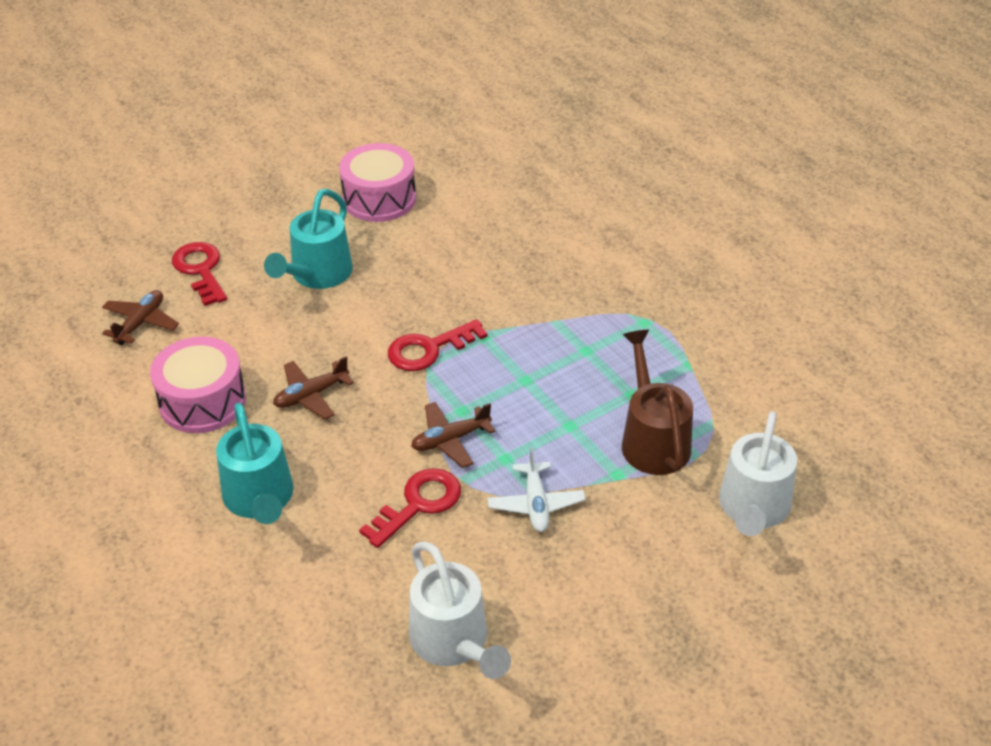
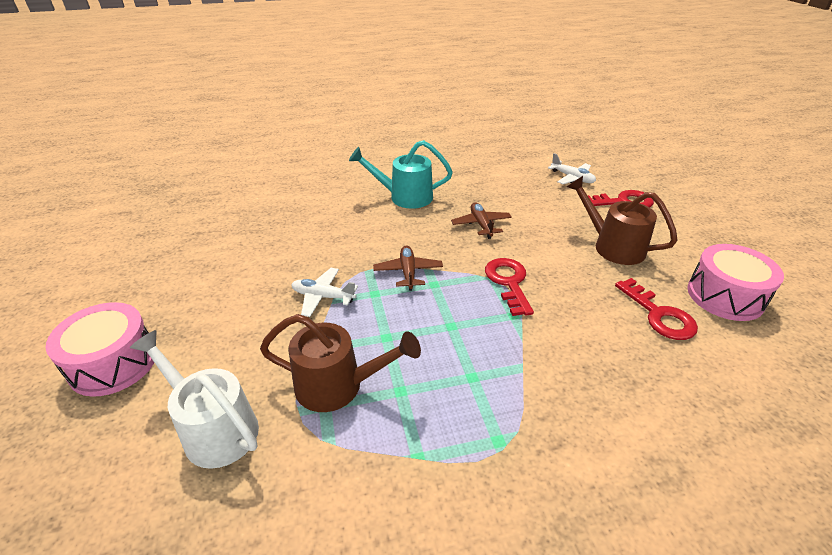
camera: 110 degrees right, 5 degrees down
(141, 323) = (572, 178): brown plane -> white plane
(202, 401) = (493, 189): pink drum -> pink drum (113, 363)
(317, 275) = (612, 246): turquoise watering can -> brown watering can
(418, 504) = (361, 247): red key -> red key (659, 315)
(454, 643) = (252, 240): white watering can -> none

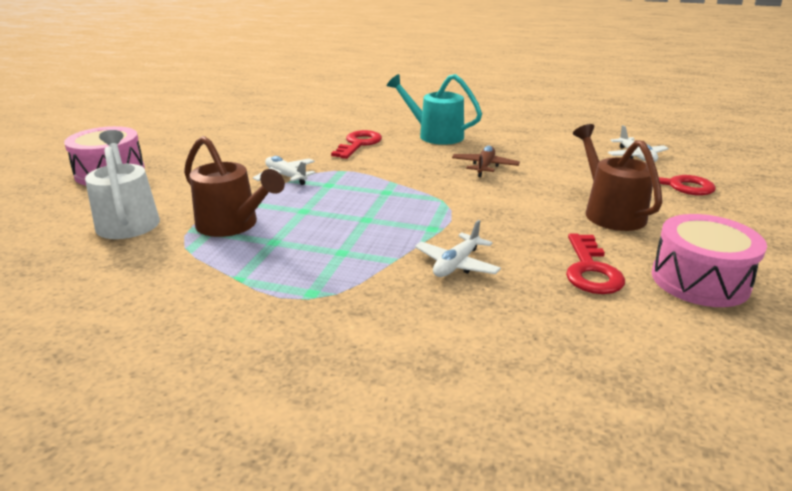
camera: 30 degrees right, 10 degrees down
(408, 272) = (373, 180): brown plane -> none
(508, 282) = (457, 208): red key -> red key (358, 144)
(571, 350) = (456, 264): none -> white plane

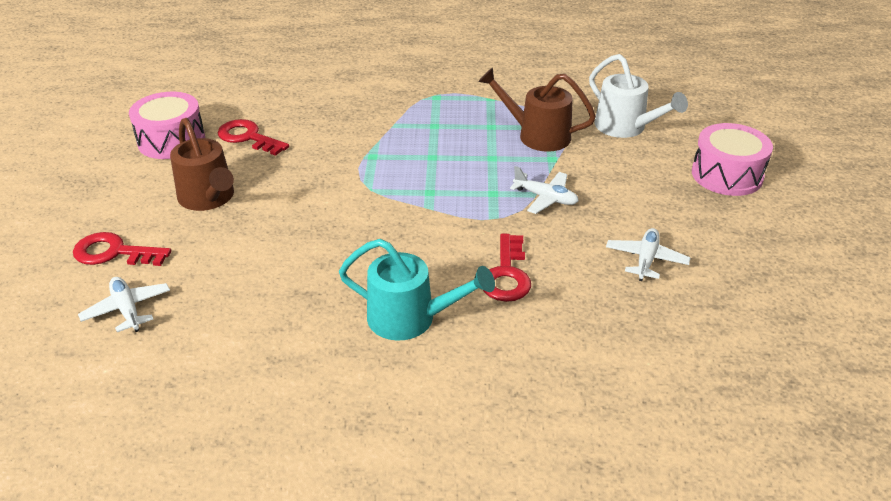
camera: 165 degrees right, 10 degrees up
(456, 264) = (346, 128): white plane -> white plane (646, 260)
(484, 167) = (332, 251): brown plane -> none
(591, 270) = (248, 137): red key -> red key turned 45 degrees counterclockwise

